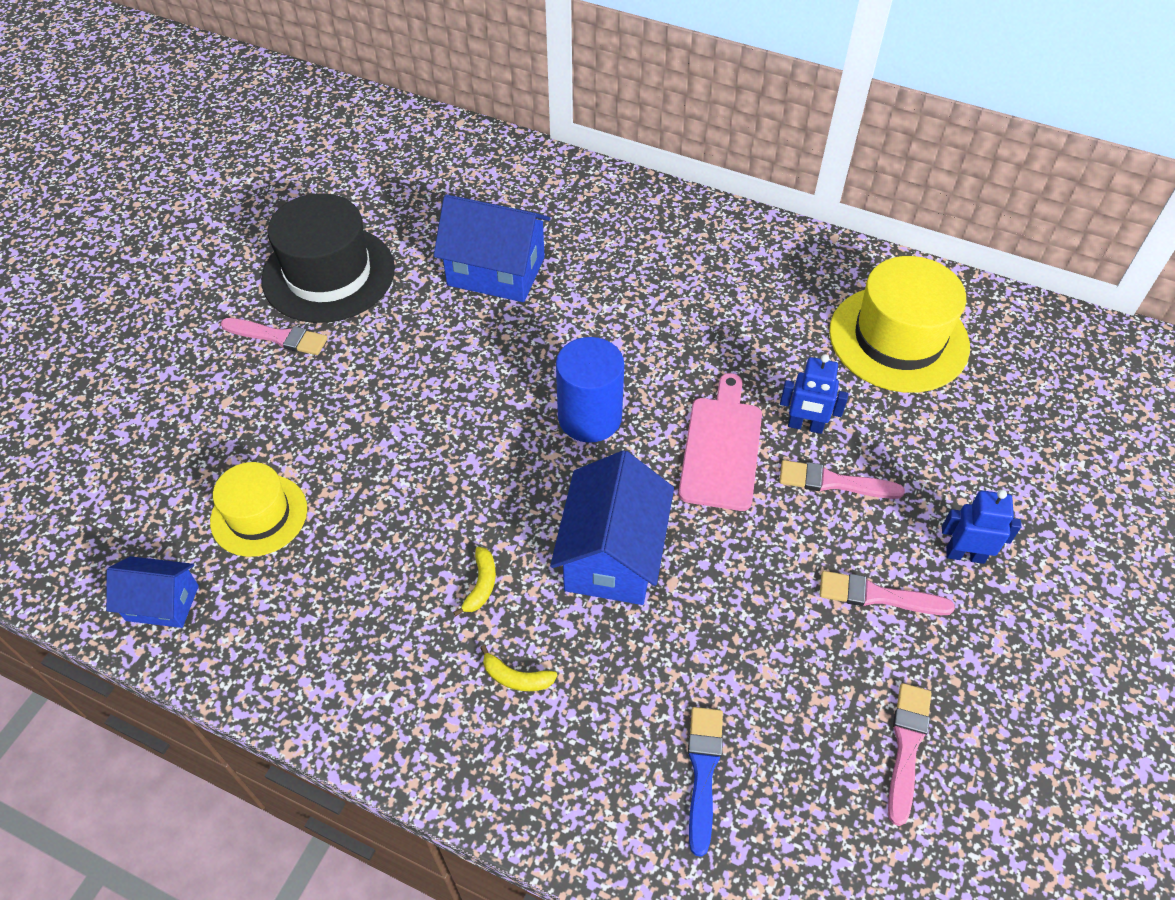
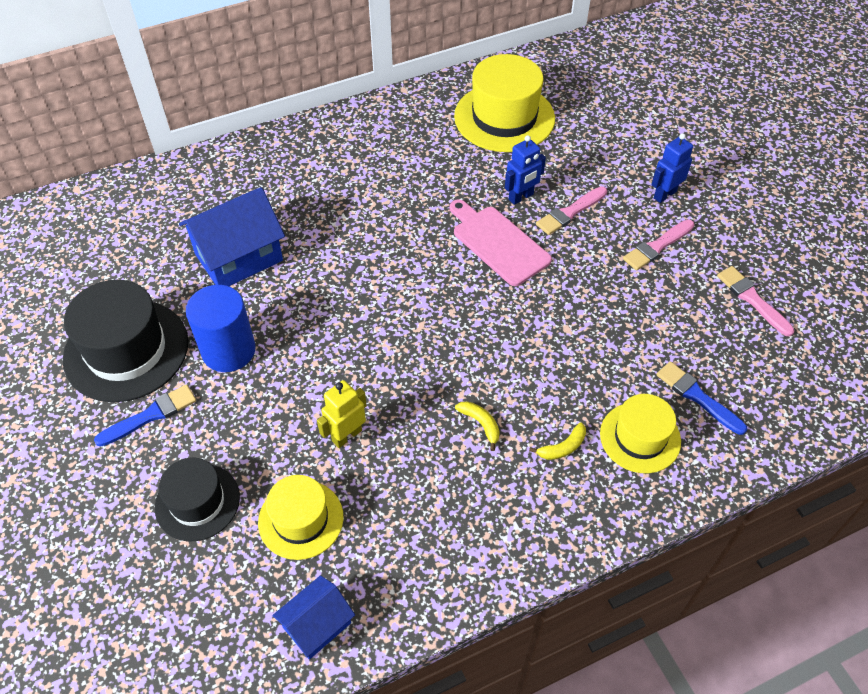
camera: 50 degrees left, 0 degrees up
(220, 430) = (197, 502): none -> black hat
(278, 337) = (150, 415): pink brush -> blue brush
(375, 486) = (346, 435): none -> yellow robot
(589, 417) = (411, 288): blue cylinder -> blue cylinder (228, 350)
(594, 745) = (640, 437): none -> yellow hat
(612, 555) = (521, 344): blue house -> none

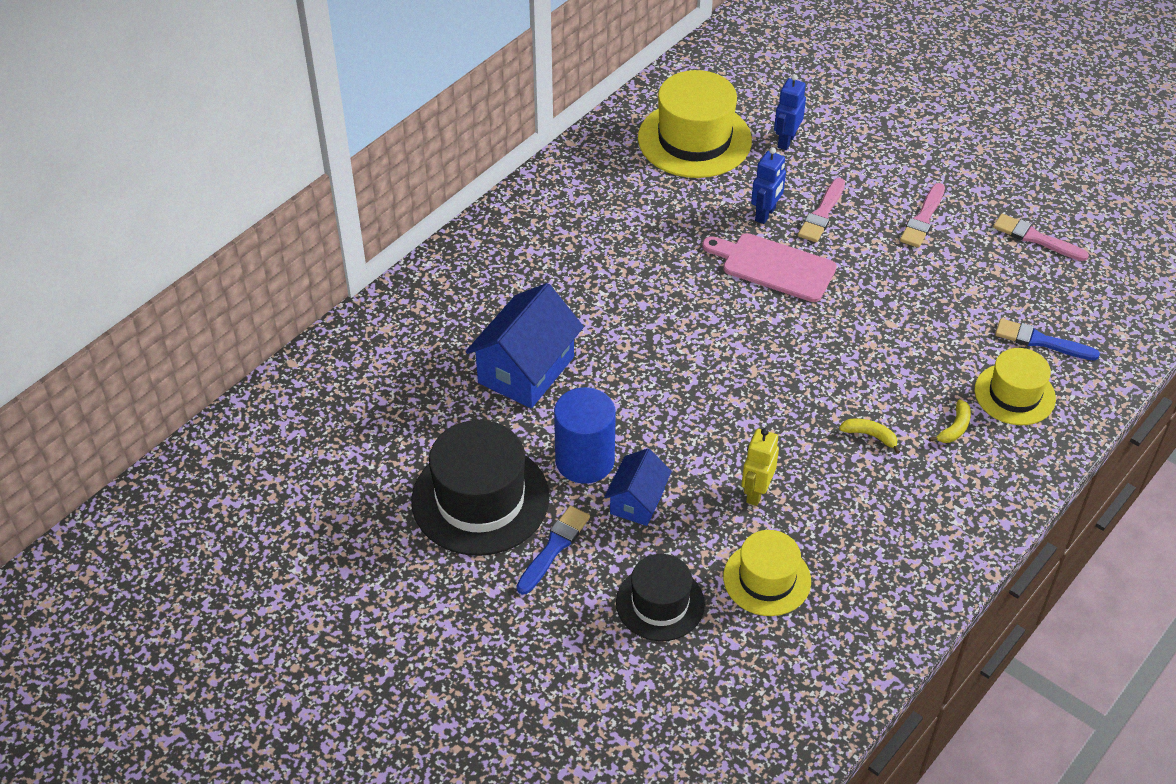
camera: 25 degrees left, 5 degrees down
(317, 625) = (844, 656): blue house -> blue house (637, 501)
(664, 194) = (898, 167): blue robot -> blue robot (786, 141)

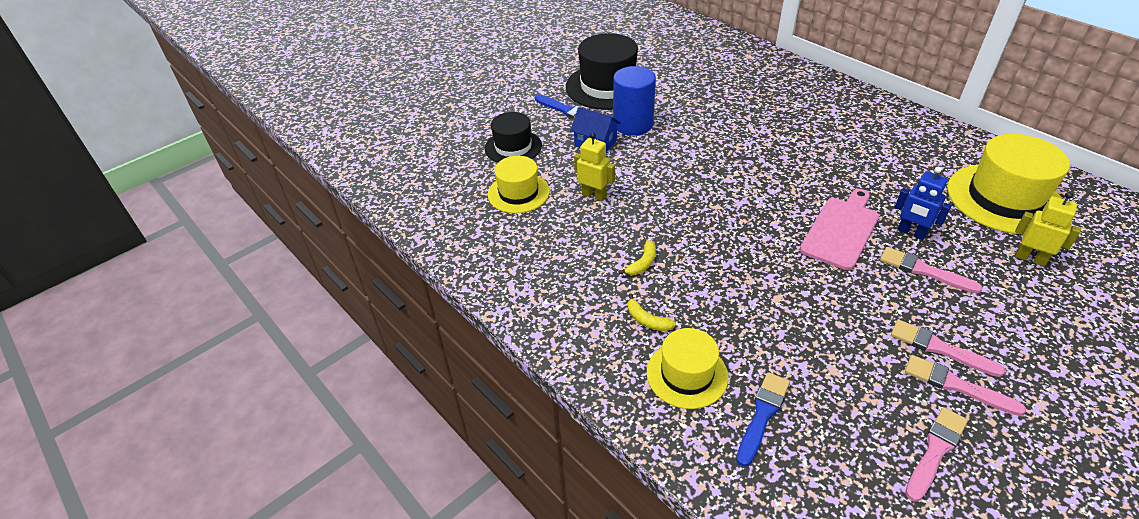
camera: 100 degrees right, 5 degrees down
(526, 370) = (714, 104): blue house -> none
(786, 141) = (1030, 258): blue robot -> yellow robot
(962, 215) = (956, 385): none -> pink brush

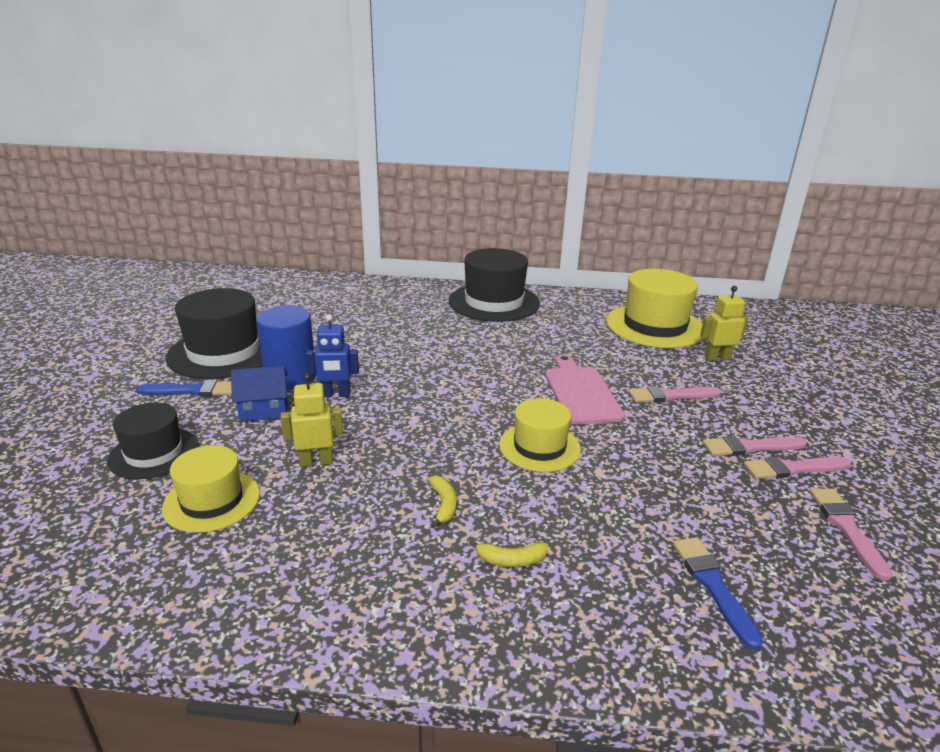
camera: 45 degrees left, 15 degrees down
(687, 374) = (609, 591): yellow hat -> yellow hat (539, 447)
(862, 113) = (494, 302): none -> black hat
(911, 232) = (629, 373): blue robot -> blue robot (335, 395)

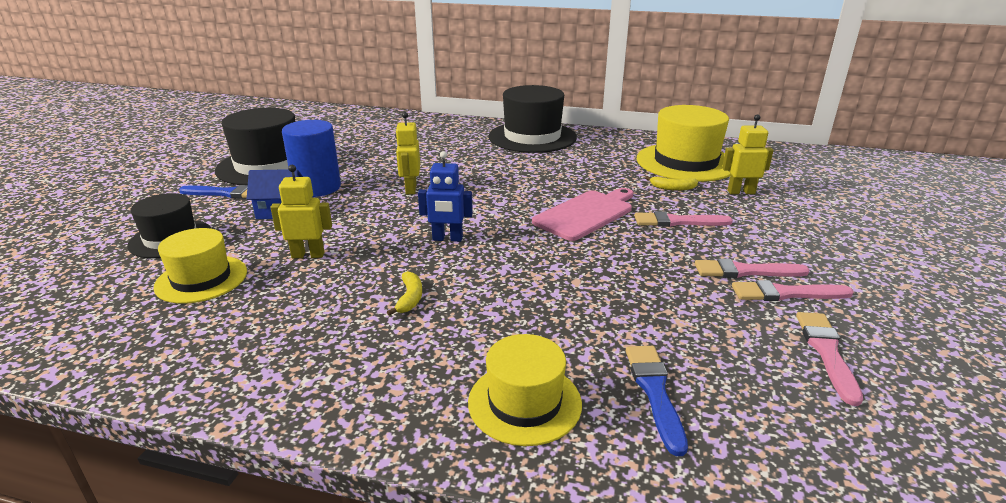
camera: 10 degrees right, 0 degrees up
(335, 395) = (350, 203): blue robot -> blue robot (447, 239)
(392, 373) = (410, 189): none -> yellow robot
(511, 560) = (454, 350): yellow banana -> yellow banana (672, 188)
(539, 447) = (525, 257): yellow hat -> yellow hat (524, 402)
(581, 392) = (586, 214): pink cutting board -> pink cutting board turned 45 degrees clockwise

